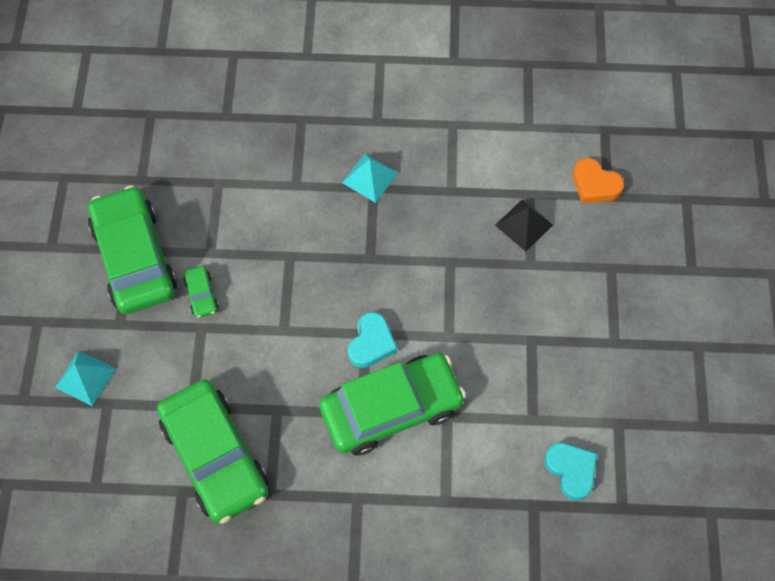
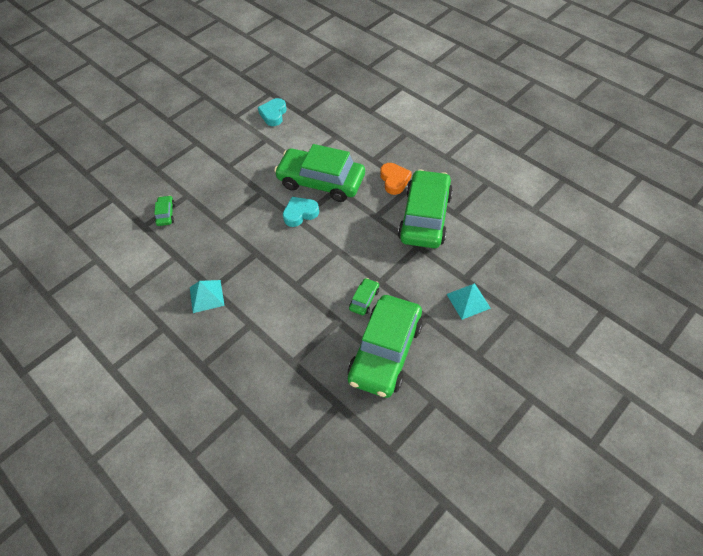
camera: 135 degrees left, 10 degrees down
(524, 225) = (166, 214): black pyramid -> green car
(595, 185) = (110, 207): orange heart -> orange heart (394, 180)

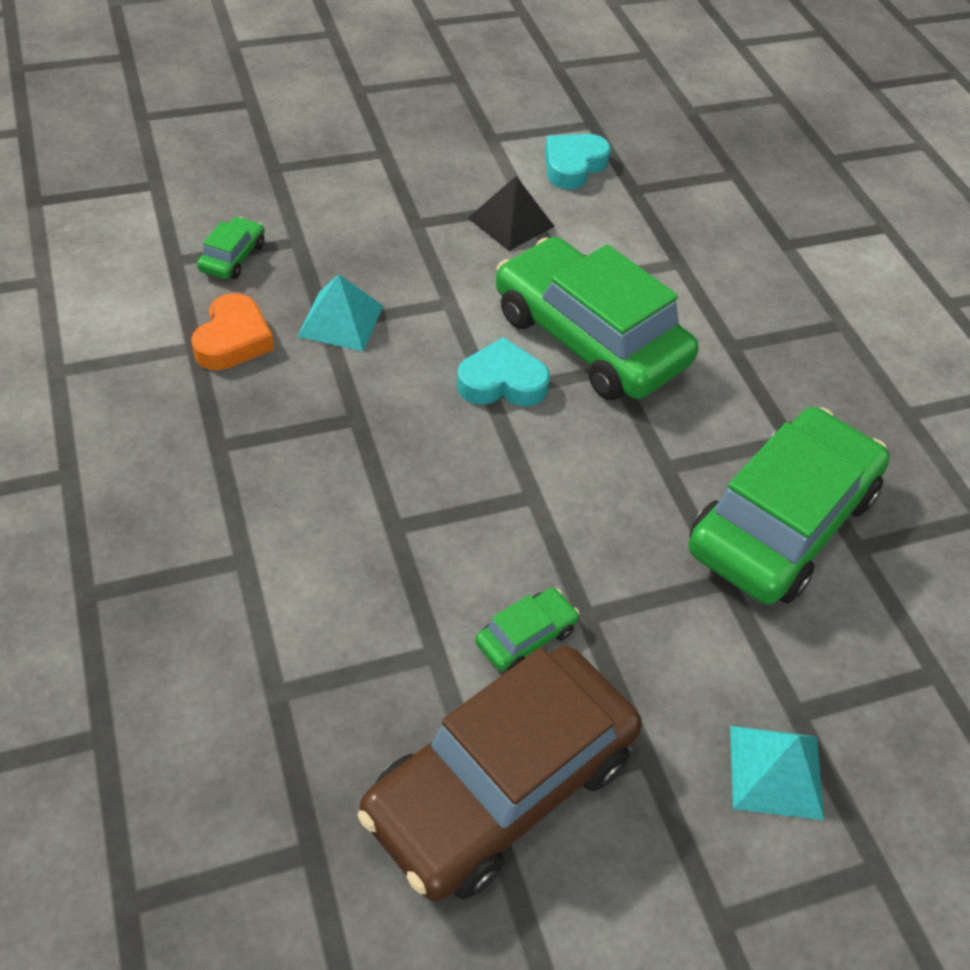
camera: 20 degrees right, 5 degrees down
(206, 296) = (197, 455): turquoise pyramid -> turquoise pyramid (340, 320)
(264, 149) = (511, 222): none -> black pyramid
(385, 351) = (500, 785): green car -> brown car
(394, 180) = (755, 410): orange heart -> orange heart (233, 340)

